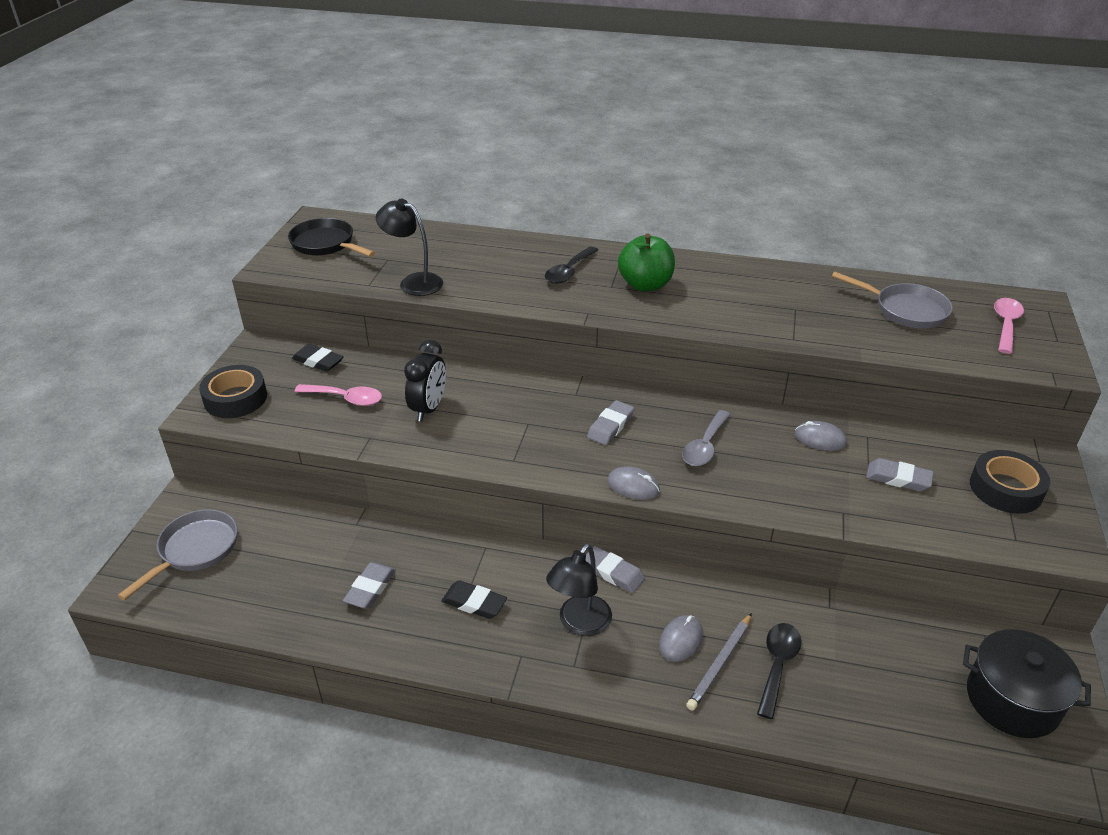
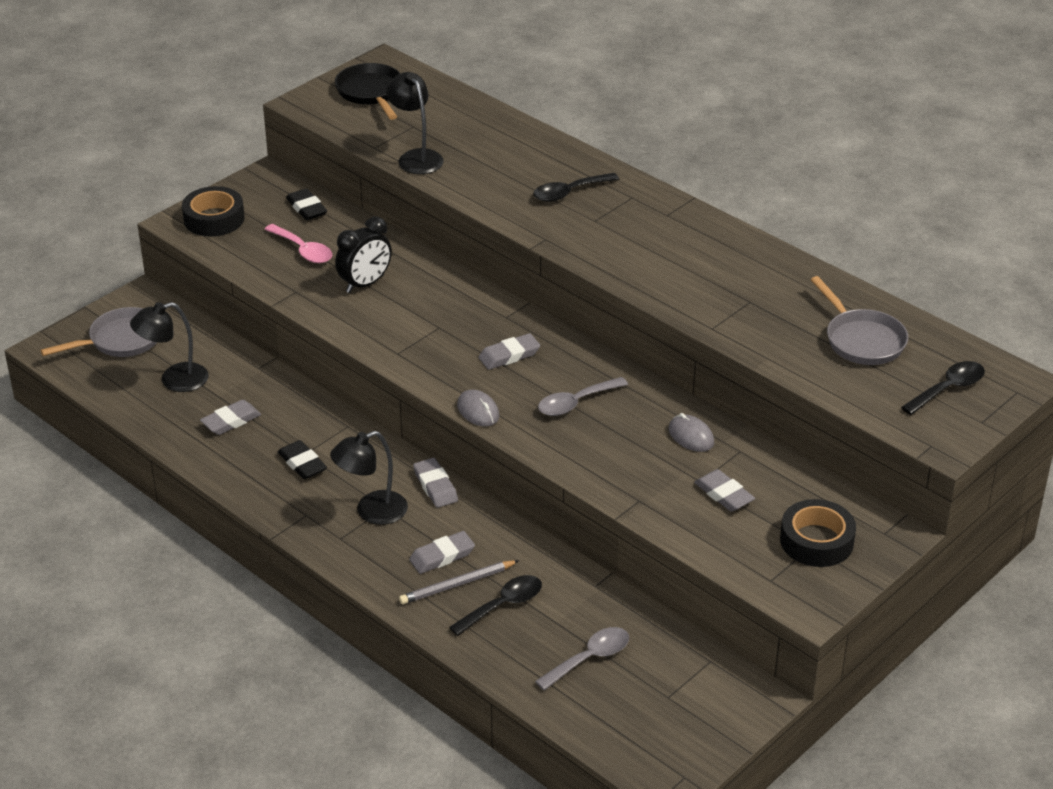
camera: 30 degrees right, 0 degrees up
(281, 569) = (174, 380): none -> black lamp
(645, 285) = (629, 229): green apple -> none
(680, 640) = (442, 556): grey mouse -> grey eraser
(897, 683) = (589, 659): none -> grey spoon
(1006, 325) = (948, 389): pink spoon -> black spoon
(1012, 700) = (675, 710): black pot -> none

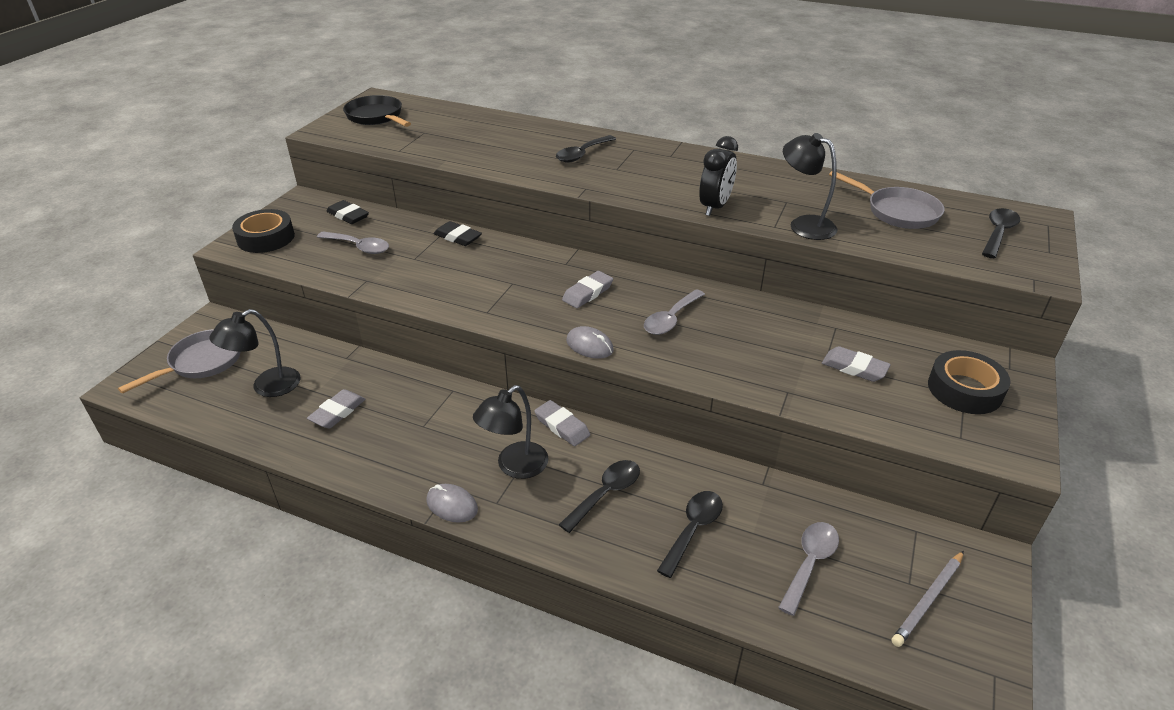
camera: 20 degrees left, 0 degrees up
(302, 463) = (425, 436): black eraser -> black eraser (457, 237)
(303, 250) = (359, 247): pink spoon -> grey spoon
(365, 284) = (428, 262): black clock -> black clock (715, 207)
(416, 157) = (439, 151): black lamp -> black lamp (804, 225)
(442, 556) = (605, 494): grey eraser -> black spoon
(457, 584) = (637, 520): grey pencil -> grey pencil (928, 600)
(691, 436) = (787, 325): grey mouse -> grey mouse (452, 505)

